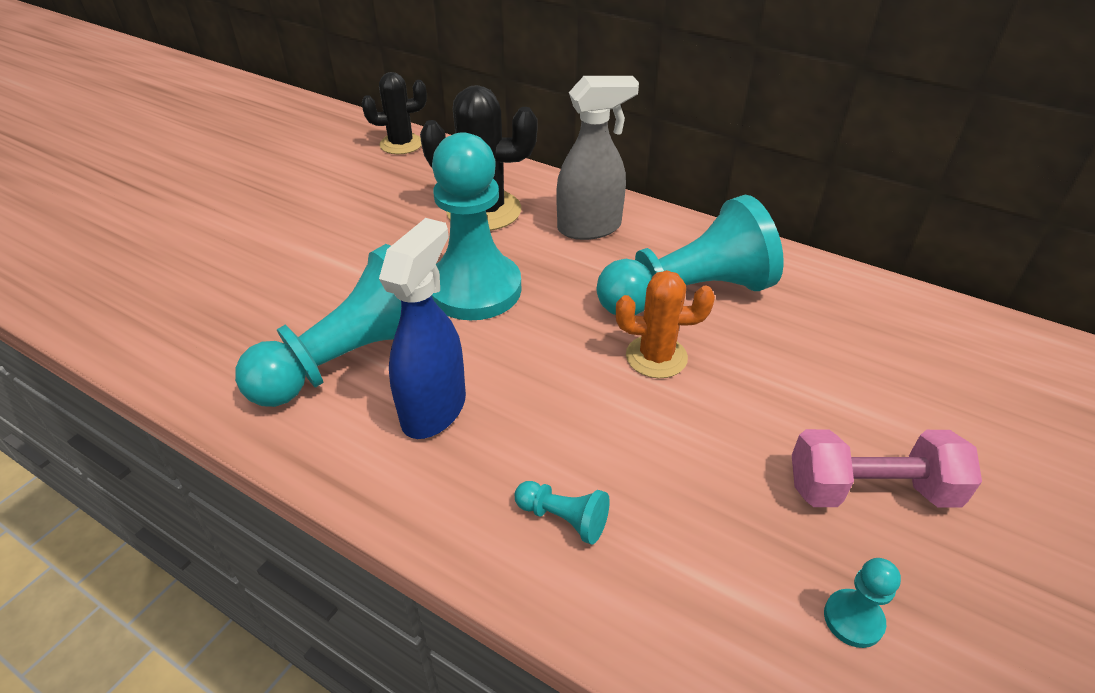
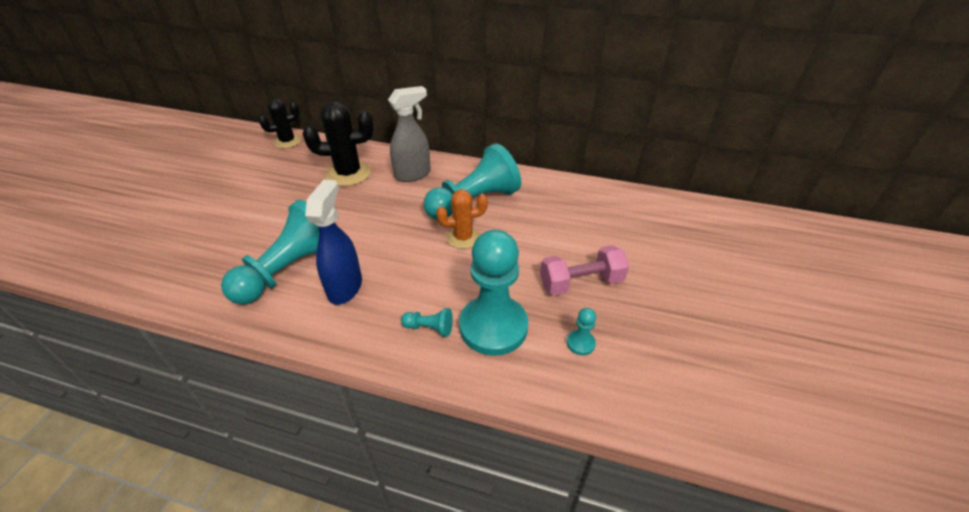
camera: 15 degrees left, 0 degrees up
(475, 289) = (353, 219): turquoise pawn -> turquoise pawn (493, 327)

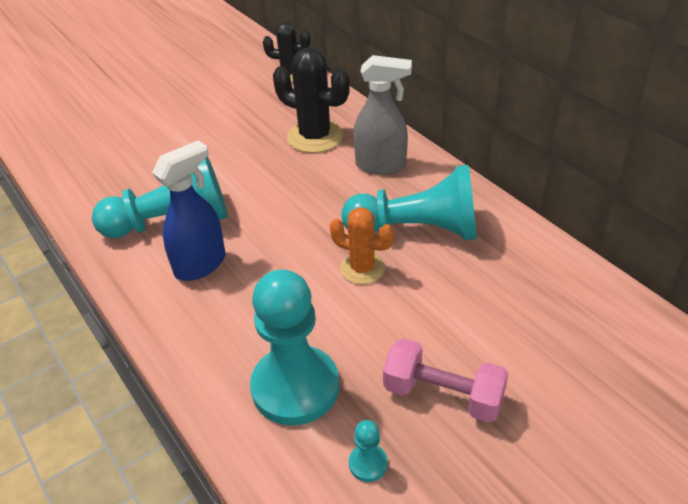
camera: 40 degrees right, 0 degrees up
(429, 328) = (234, 351): turquoise pawn -> none

